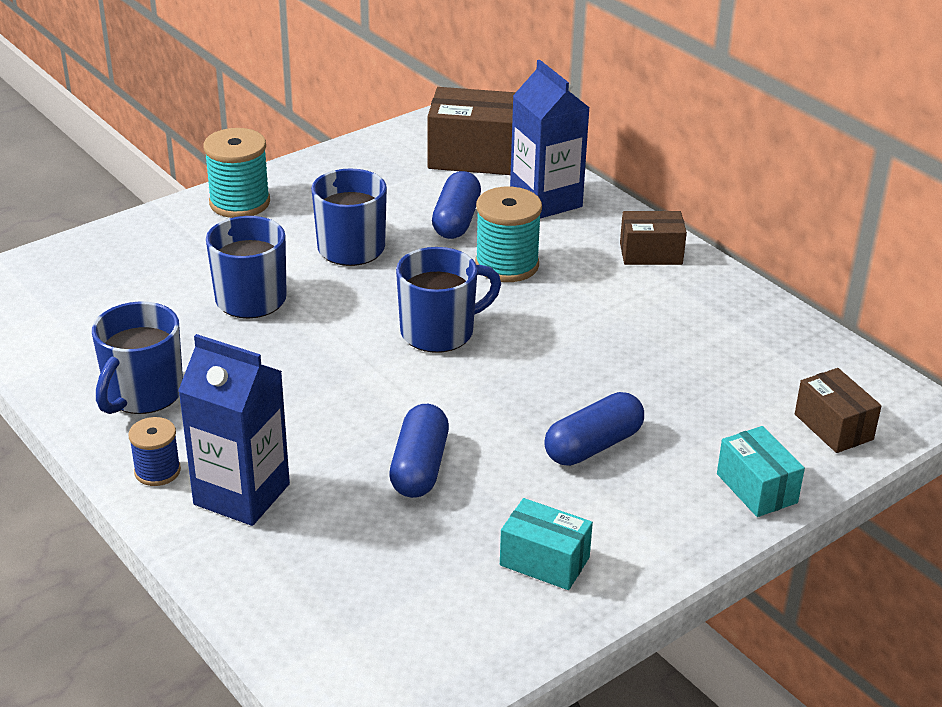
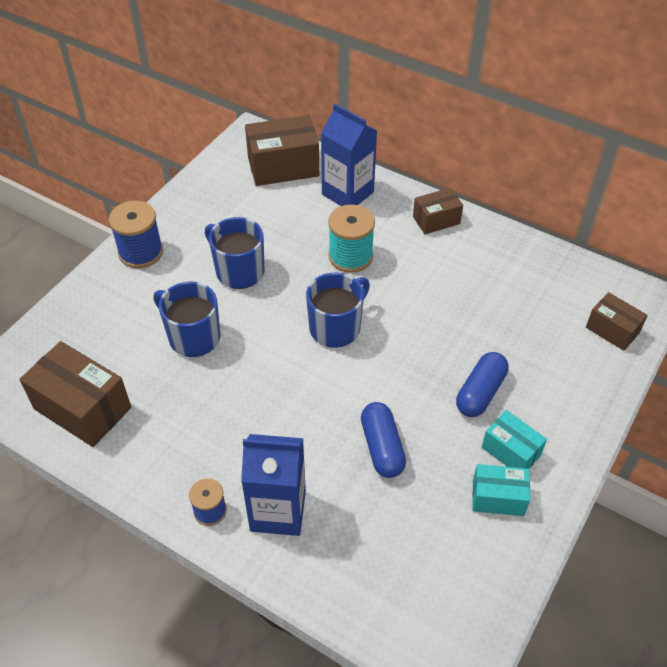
camera: 20 degrees left, 15 degrees up
(71, 334) = (82, 408): none -> brown box
(143, 394) = (163, 446): blue mug -> none
(239, 203) = (141, 252): turquoise spool -> blue spool
(456, 220) = (298, 227): blue capsule -> none
(756, 488) = (592, 394): turquoise box -> turquoise box (511, 451)

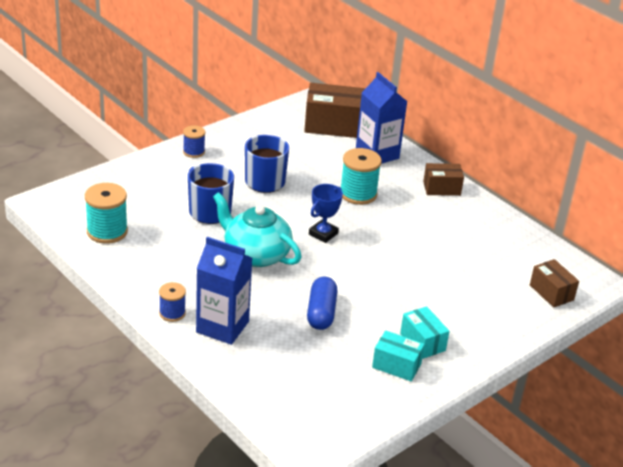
camera: 15 degrees right, 15 degrees down
(82, 408) = (107, 231): brown box -> turquoise spool
(141, 252) = (194, 152): blue spool -> blue spool, size x0.59
(272, 384) = (255, 254): none -> turquoise teapot
(336, 327) = (323, 234): blue mug -> blue trophy
(480, 392) = (418, 301): blue capsule -> none

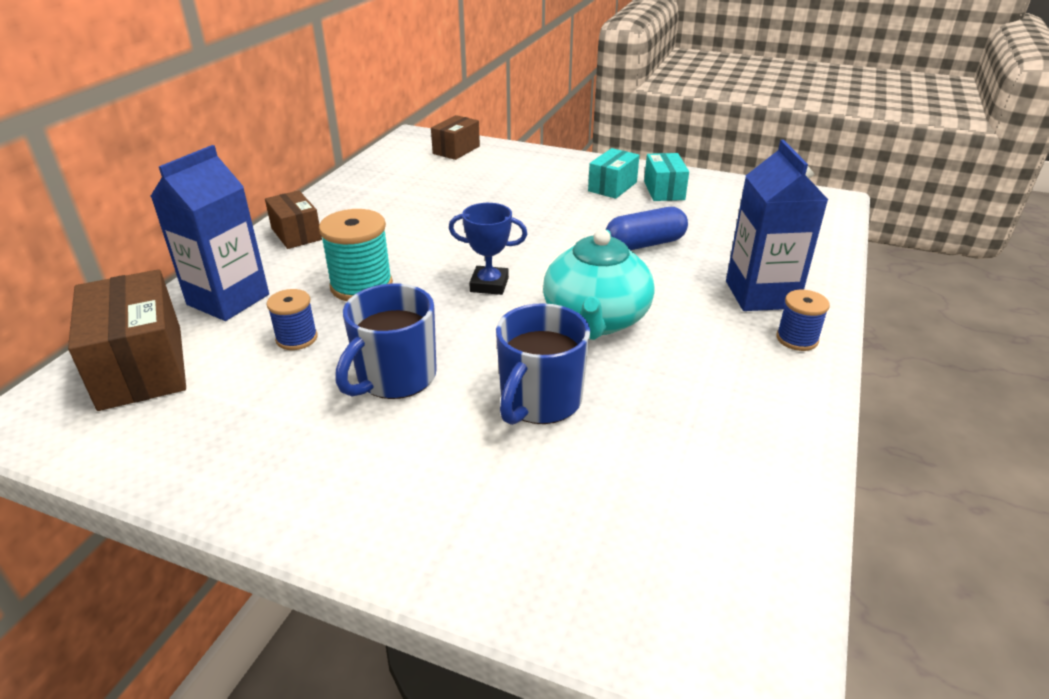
camera: 115 degrees left, 0 degrees up
(107, 231) = (726, 496): turquoise spool -> none
(194, 152) = (352, 508): blue spool -> blue spool (297, 338)

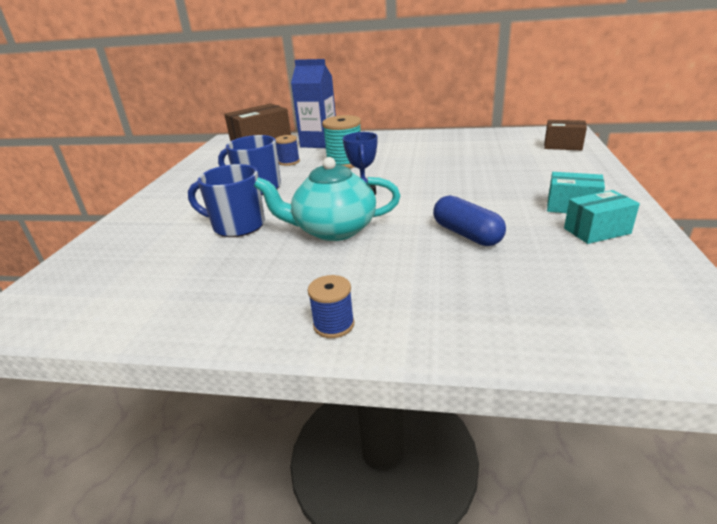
camera: 80 degrees right, 5 degrees down
(296, 234) = (393, 138): brown box -> none
(761, 294) = (409, 301): blue carton -> none

